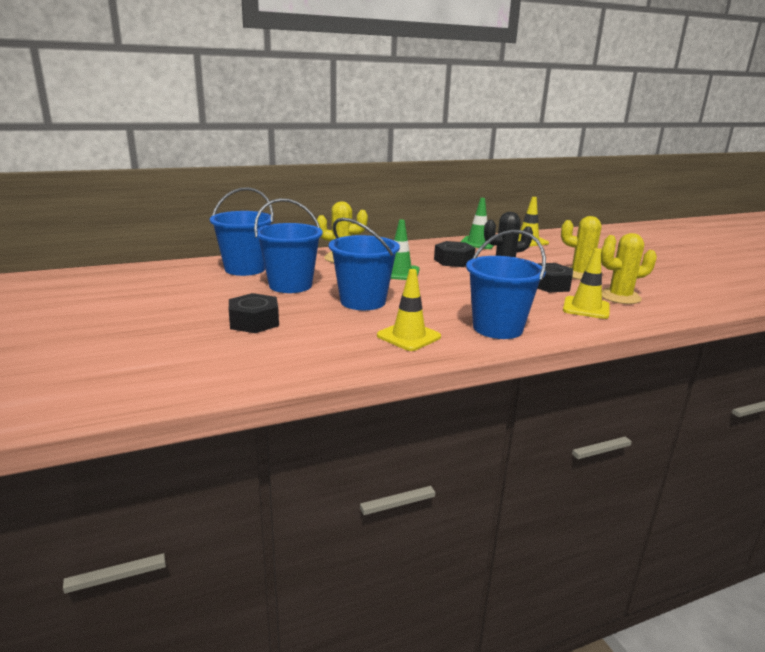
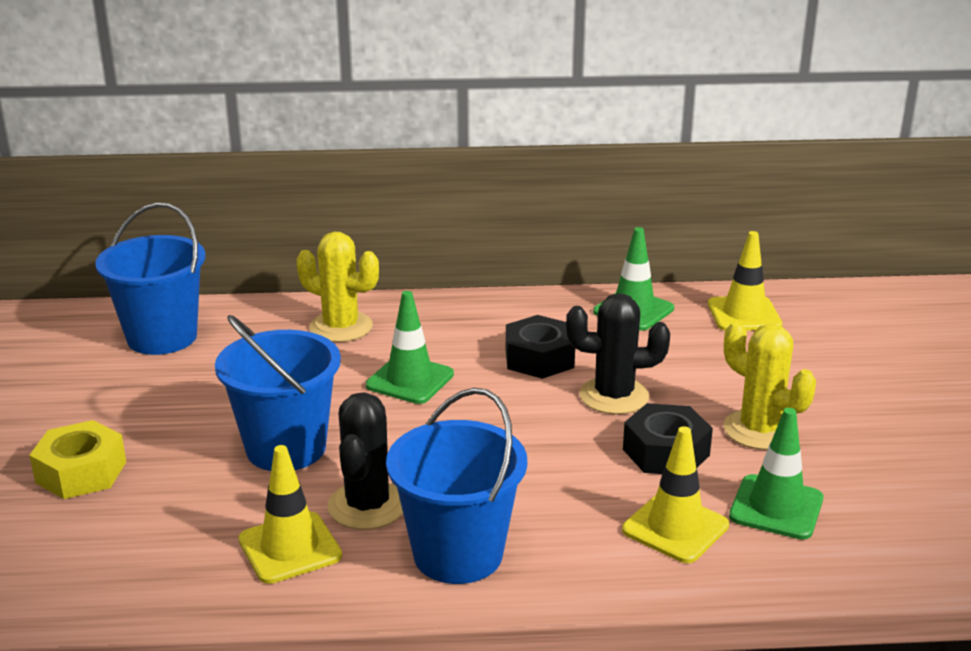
camera: 20 degrees right, 5 degrees up
(254, 322) = (81, 472): black nut -> yellow nut
(290, 285) = (202, 389): blue bucket -> none
(431, 317) = (367, 506): none -> black cactus
(620, 297) = (776, 507): yellow cactus -> green traffic cone

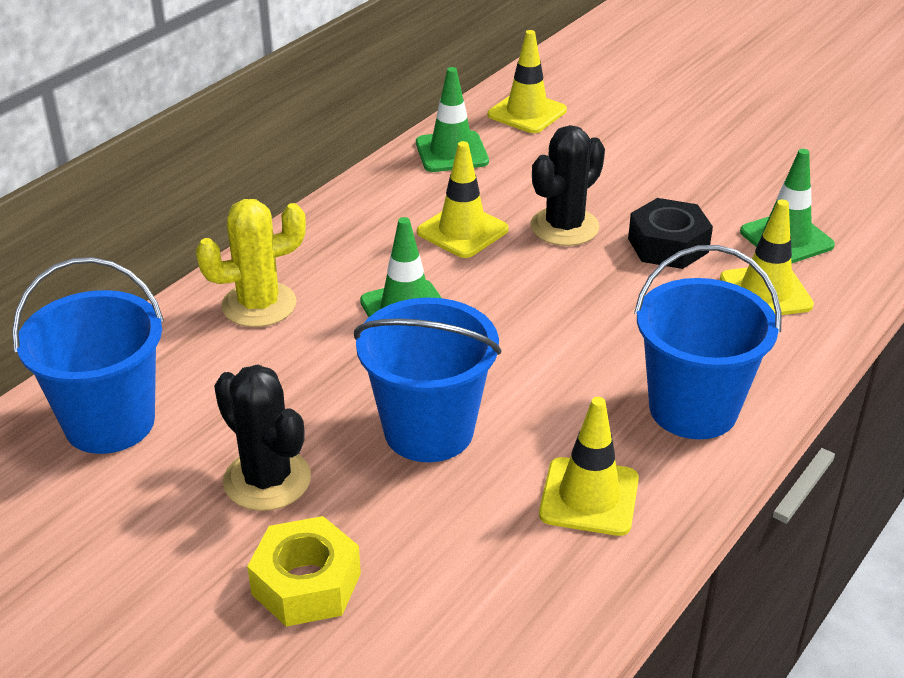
camera: 50 degrees left, 10 degrees up
(367, 506) = (574, 425): black cactus -> black cactus (267, 480)
(539, 358) = (462, 231): black nut -> yellow traffic cone
(760, 430) = (687, 193): yellow cactus -> none

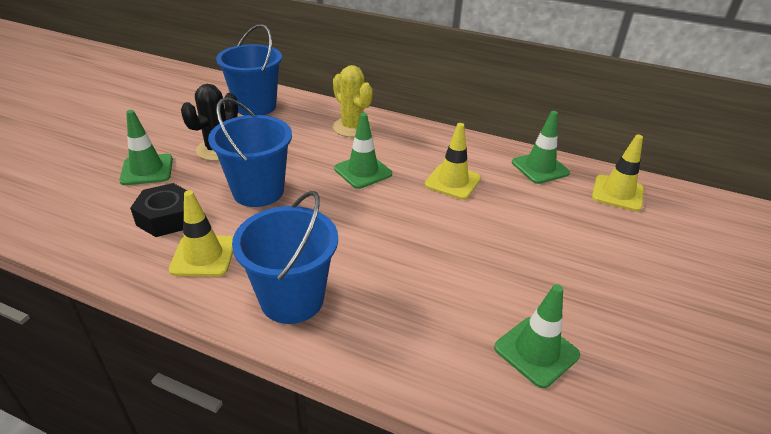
camera: 75 degrees right, 0 degrees up
(306, 583) = (147, 170): yellow nut -> green traffic cone
(564, 227) = (481, 223): black cactus -> none
(668, 245) = (486, 276): black nut -> black nut (167, 218)
(765, 292) = (448, 338): yellow traffic cone -> none

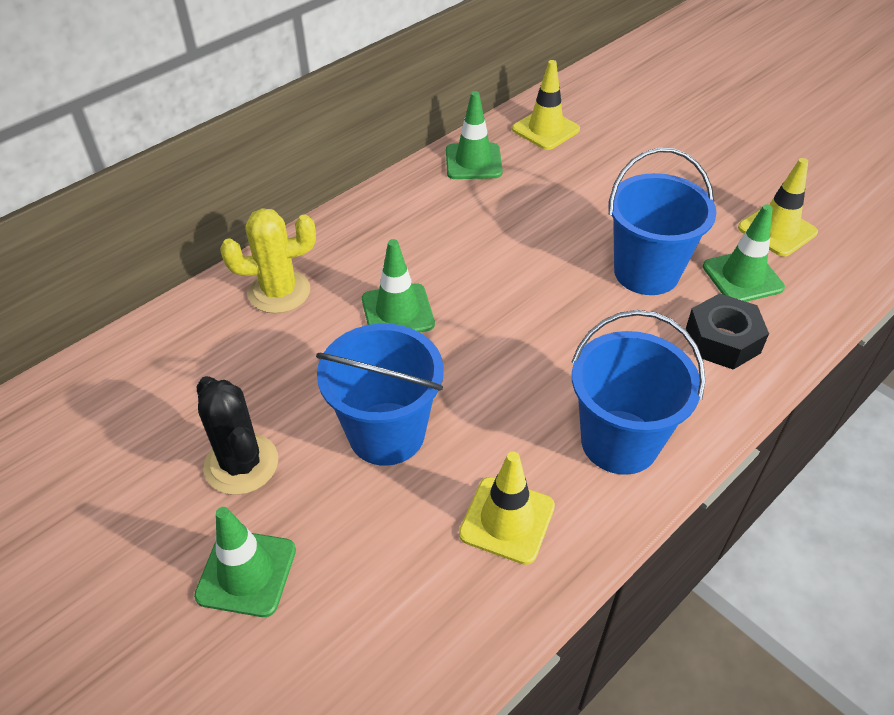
camera: 65 degrees left, 10 degrees up
(167, 218) = (399, 555): black nut -> black nut (722, 340)
(255, 106) = (131, 390): blue bucket -> blue bucket (646, 272)
(452, 182) = (463, 239): yellow traffic cone -> yellow traffic cone (777, 230)

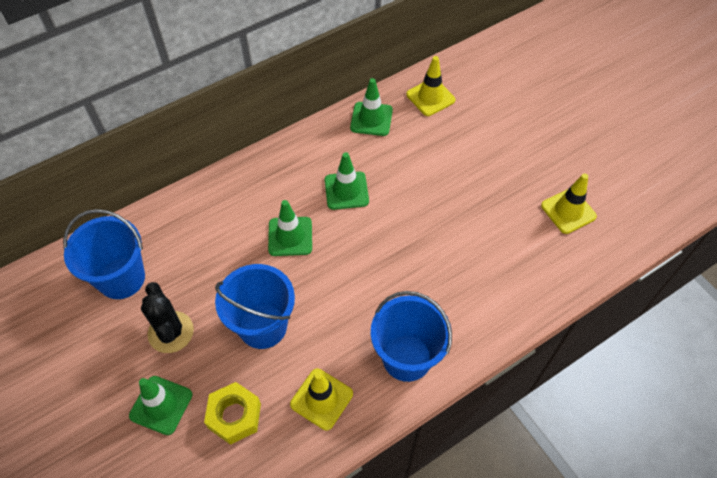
camera: 10 degrees right, 10 degrees up
(279, 292) = (217, 208): yellow cactus -> none
(373, 568) = (234, 416): none -> yellow nut
(646, 272) = (464, 231): blue bucket -> blue bucket (121, 278)
(722, 340) = (498, 294): black nut -> none
(742, 277) = (530, 246): green traffic cone -> green traffic cone (346, 191)

